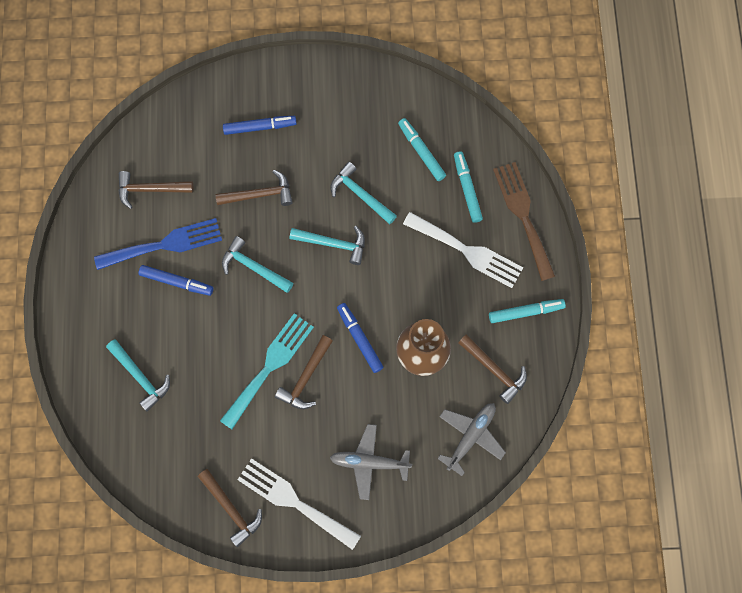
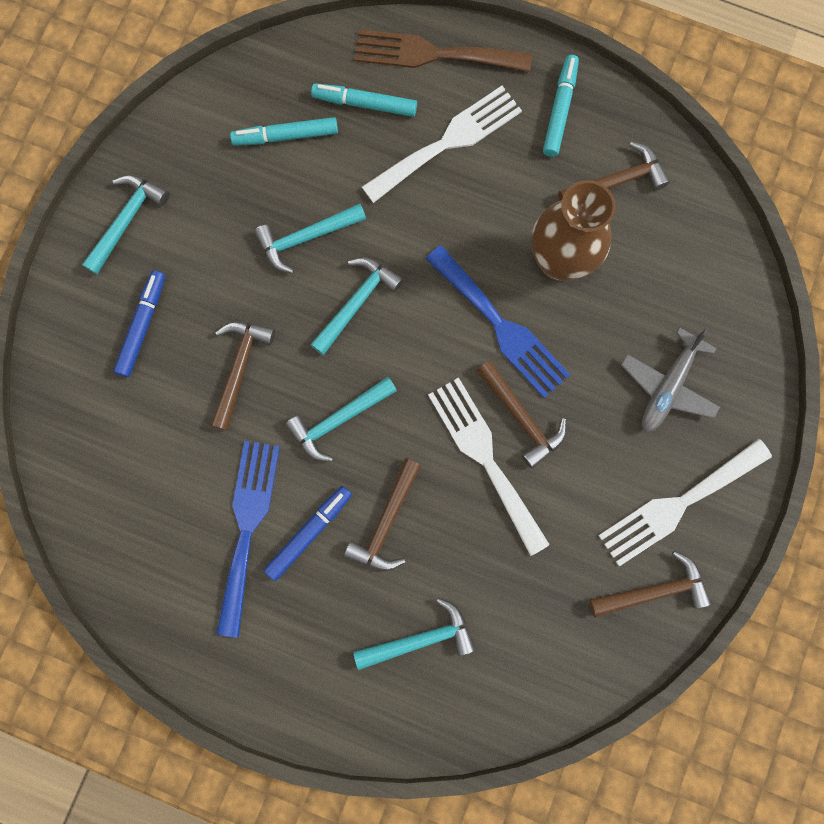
camera: 65 degrees left, 5 degrees up
(150, 189) = (157, 513): brown hammer -> brown hammer (386, 522)
(269, 366) = (485, 458): turquoise fork -> white fork
(321, 86) = (127, 220): none -> turquoise hammer
(359, 339) = (501, 326): blue marker -> blue fork
(470, 436) = (688, 248): grey plane -> none

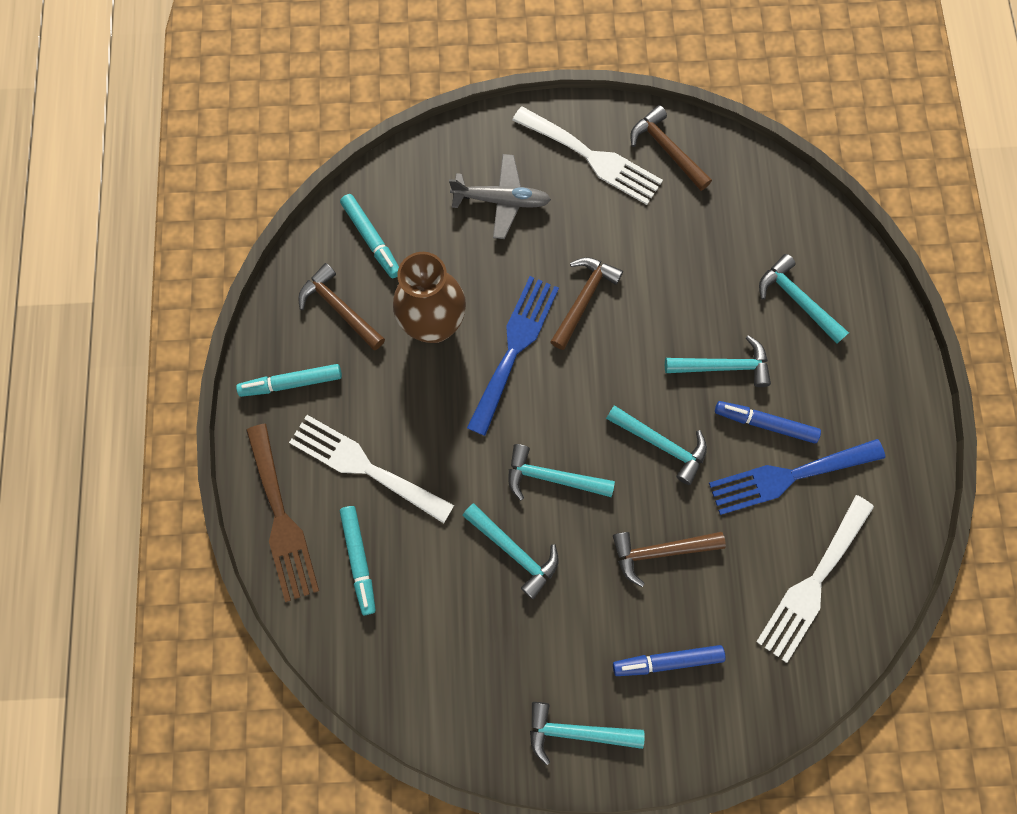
camera: 115 degrees left, 5 degrees down
(285, 136) = (423, 619): turquoise marker -> turquoise marker (371, 239)
(386, 522) = (723, 366): brown hammer -> turquoise hammer
(485, 458) = (631, 313): white fork -> white fork (813, 583)

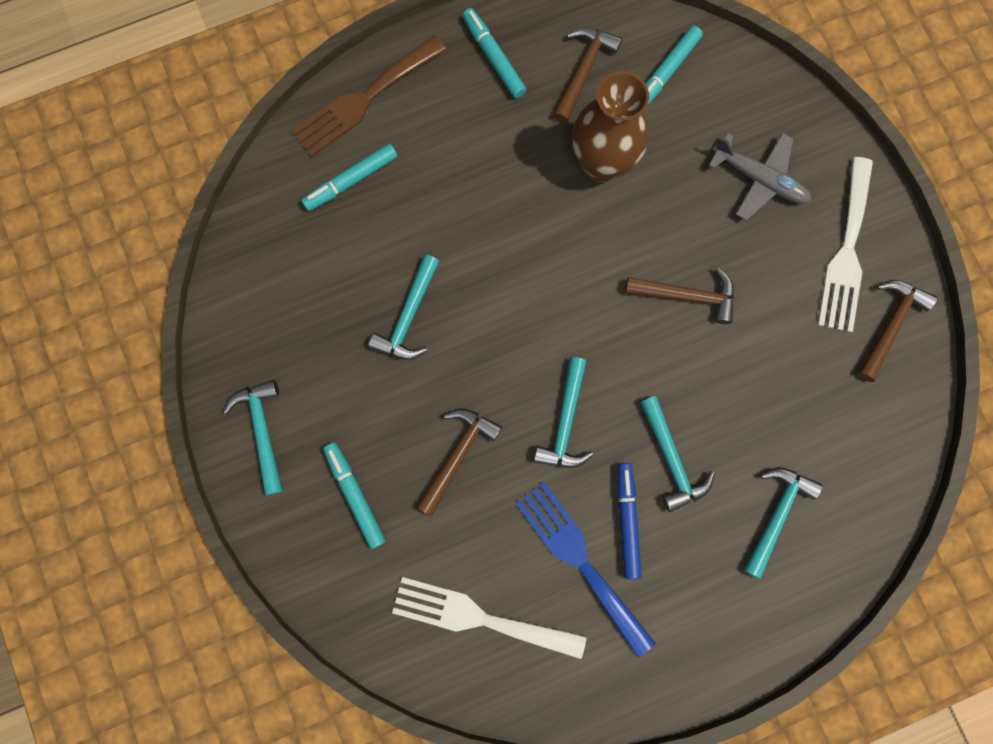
camera: 70 degrees right, 5 degrees up
(364, 466) = (439, 152): white fork -> none
(501, 200) = (759, 179): grey plane -> grey plane turned 45 degrees counterclockwise
(514, 348) = (608, 246): blue fork -> none
(552, 477) = (492, 327): turquoise hammer -> none
(660, 551) = (457, 455): brown hammer -> brown hammer turned 60 degrees clockwise
(667, 660) = (355, 495): blue marker -> turquoise marker

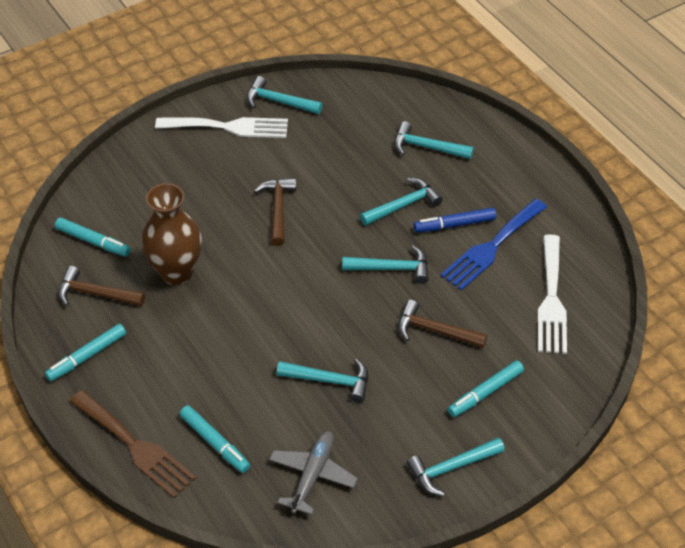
camera: 100 degrees left, 30 degrees down
(759, 179) = (178, 178): grey plane -> grey plane (312, 475)
(889, 325) = (279, 102): brown hammer -> turquoise hammer

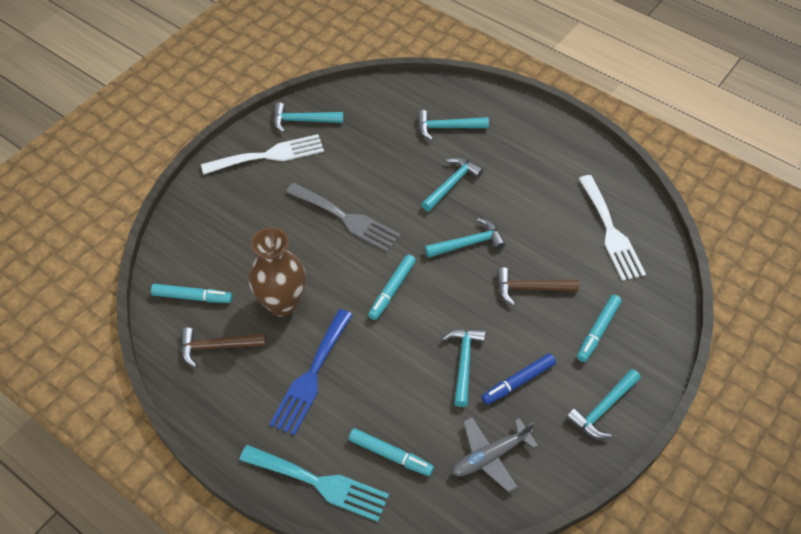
camera: 20 degrees left, 5 degrees up
(87, 356) = (235, 410): turquoise marker -> turquoise marker (392, 290)
(135, 446) = (320, 483): brown fork -> turquoise fork
(278, 209) = (346, 218): brown hammer -> grey fork
(312, 475) = (490, 456): grey plane -> grey plane turned 120 degrees counterclockwise
(329, 381) = (464, 362): turquoise hammer -> turquoise hammer turned 75 degrees counterclockwise
(454, 224) = (502, 189): blue marker -> blue marker (518, 382)
(491, 247) = (541, 200): blue fork -> blue fork (311, 376)

